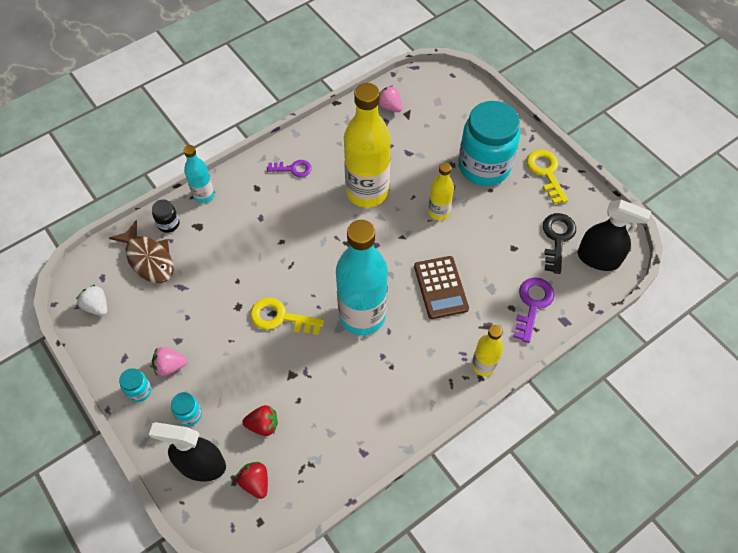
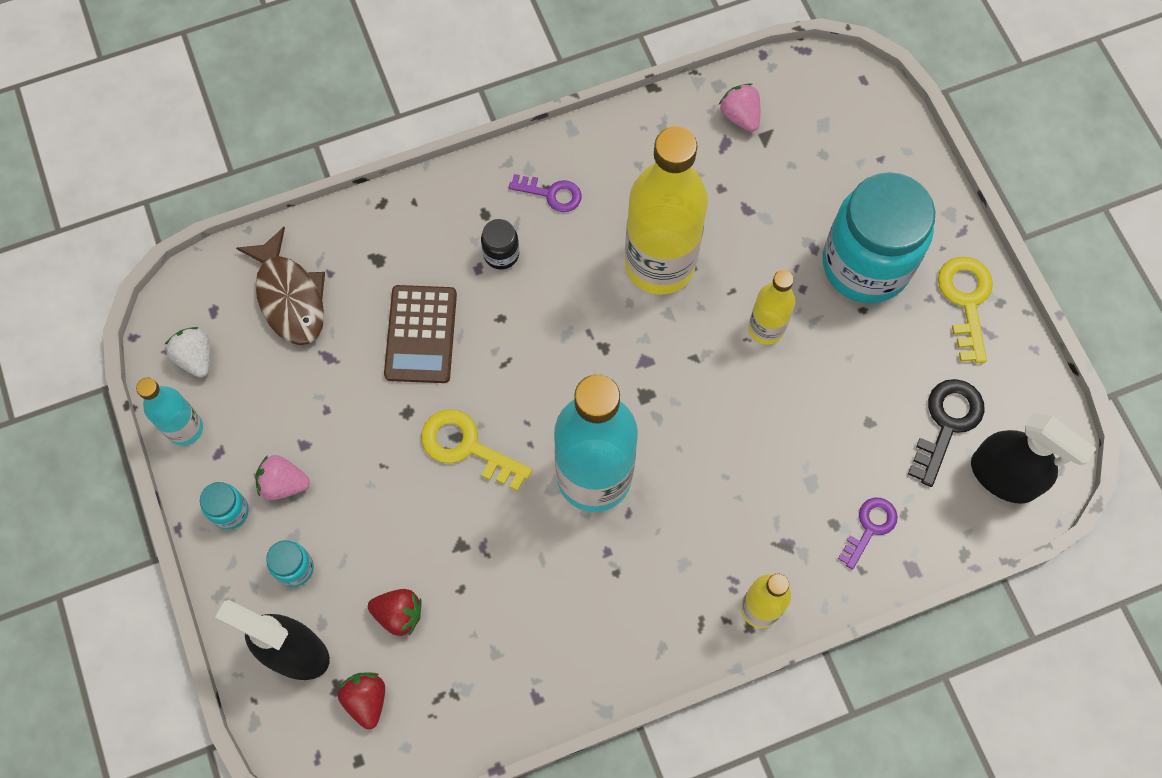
camera: 15 degrees right, 10 degrees up
(168, 224) = (333, 244): black jar -> black jar (501, 254)
(204, 195) = (399, 206): turquoise bottle -> turquoise bottle (185, 428)
(441, 287) = (731, 461): brown calculator -> brown calculator (421, 334)
(533, 304) = (870, 527): purple key -> purple key, size x0.67

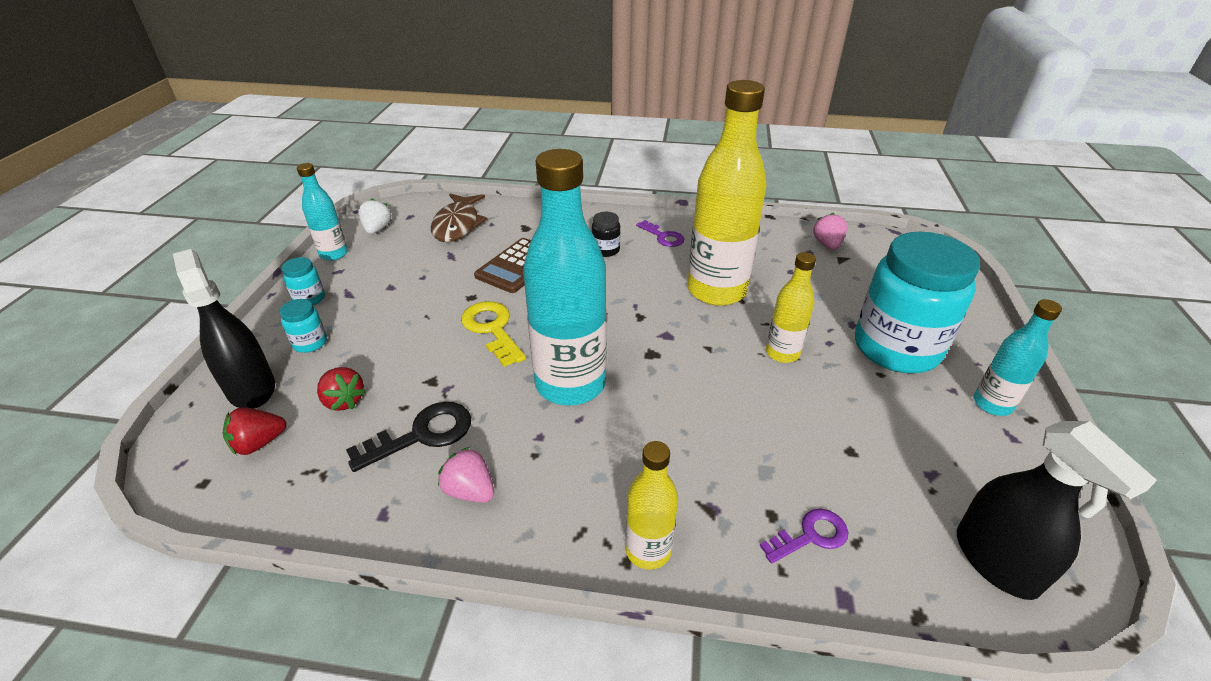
camera: 30 degrees right, 30 degrees down
(283, 484) = (356, 299): pink strawberry -> pink strawberry (470, 491)
(366, 700) = (259, 443): red strawberry -> red strawberry turned 135 degrees counterclockwise
(947, 423) = (939, 486): black key -> black key (423, 434)
(966, 300) = (992, 404): yellow key -> turquoise bottle

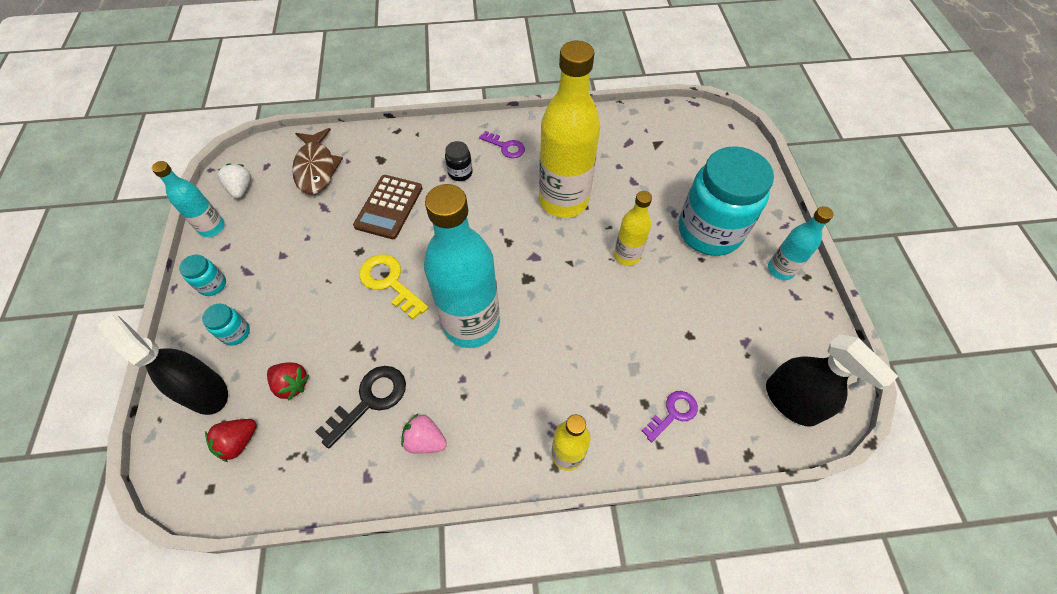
camera: 15 degrees left, 20 degrees up
(827, 244) = (643, 129): pink strawberry -> none

